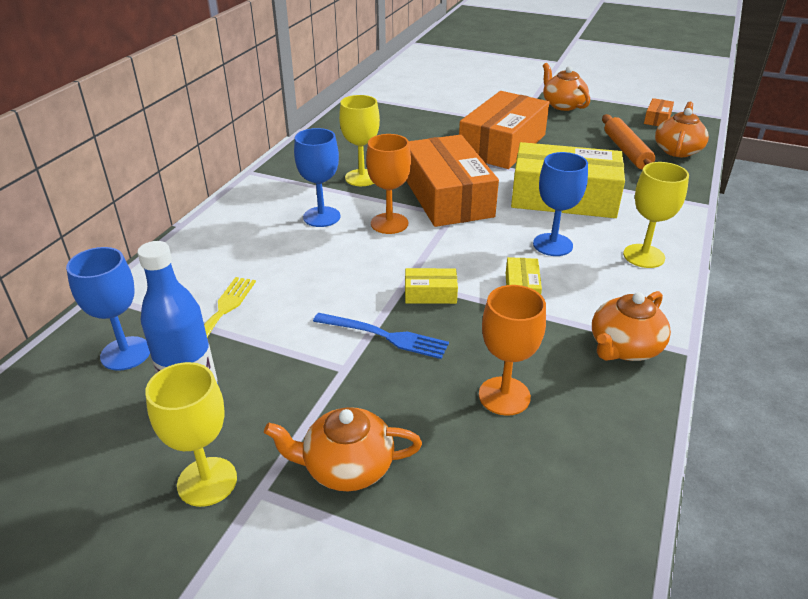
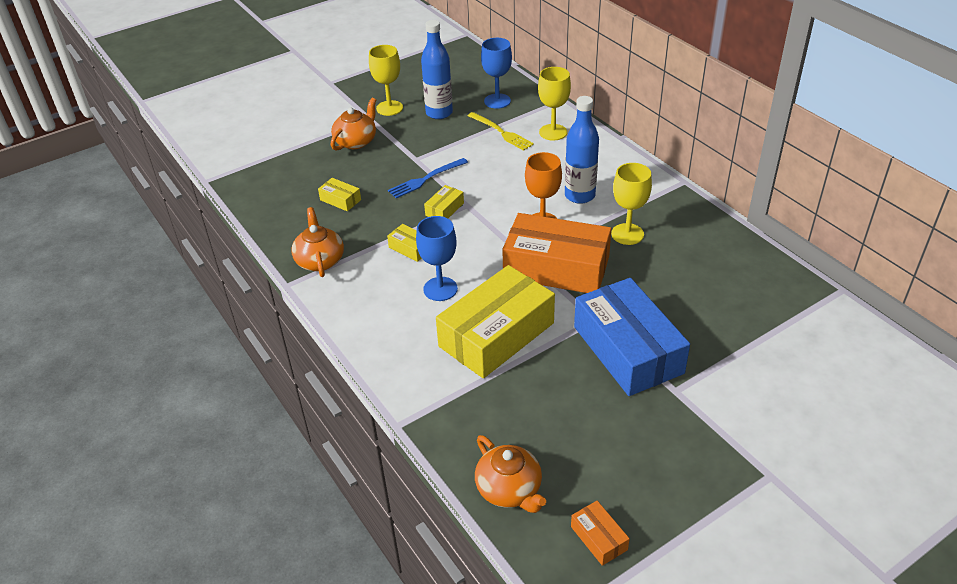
camera: 125 degrees right, 5 degrees up
(321, 217) = (579, 196): blue goblet -> blue bottle
(502, 145) = (628, 350): orange box -> blue box
(504, 396) = (340, 200): orange goblet -> yellow box
(562, 105) = (703, 467): orange teapot -> none
(626, 151) = (542, 441): orange rolling pin -> none
(643, 256) = (381, 328): yellow goblet -> yellow goblet (553, 132)

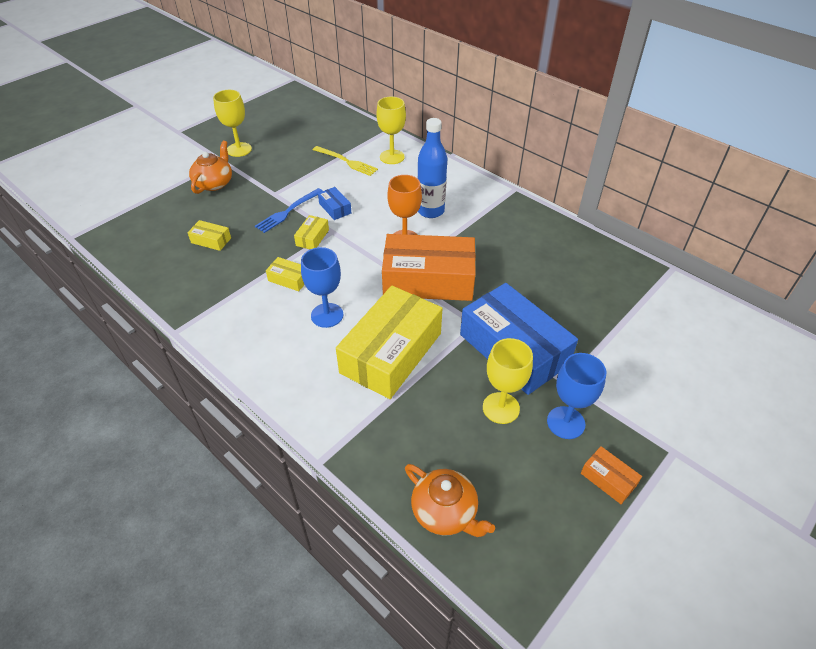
camera: 15 degrees left, 5 degrees up
(320, 260) = (203, 302): orange teapot -> none
(439, 113) = (286, 150): blue bottle -> none
(476, 181) = (335, 208): none -> blue box
(497, 101) = (335, 134): blue goblet -> blue goblet (565, 422)
(599, 538) = (543, 547): orange box -> orange box (608, 479)
(627, 234) = (481, 241): yellow goblet -> yellow goblet (501, 408)

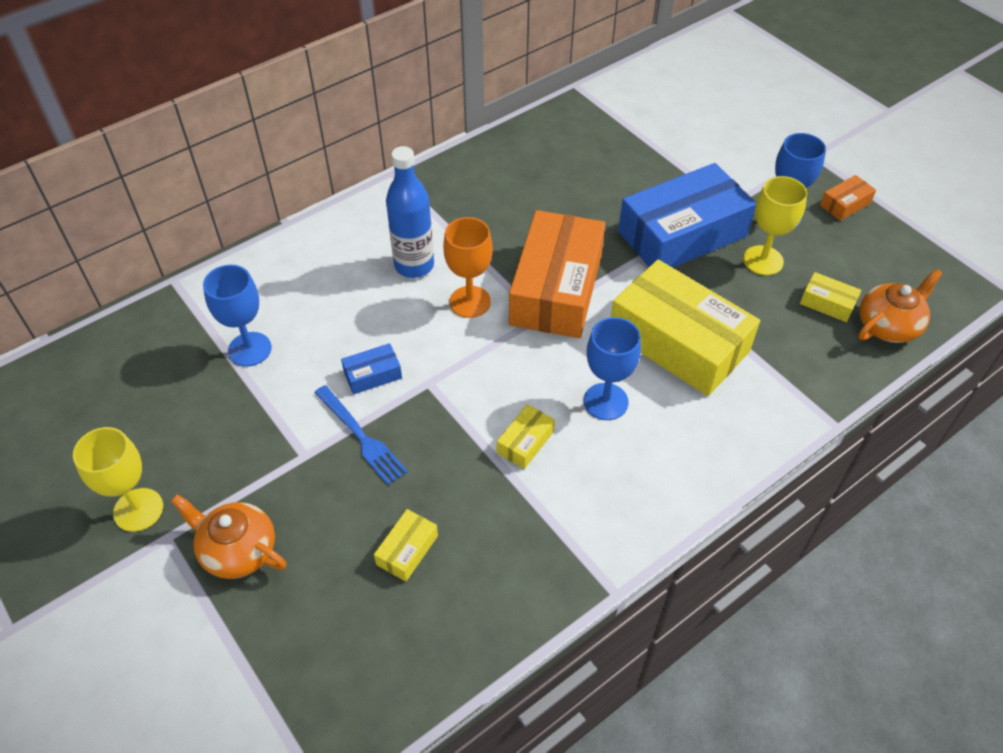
camera: 80 degrees left, 5 degrees up
(312, 238) = (437, 408): yellow box -> yellow box (827, 303)
(346, 161) = (249, 349): yellow fork -> blue goblet
(392, 157) = (261, 290): yellow goblet -> none

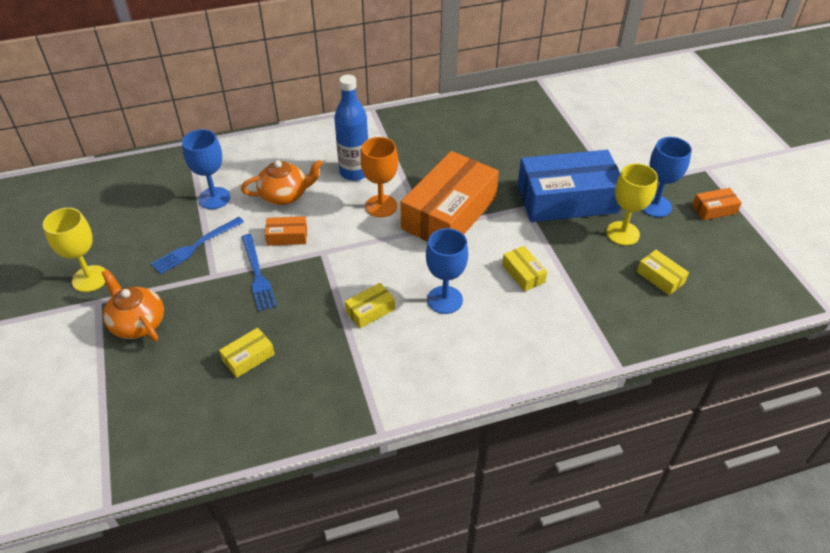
camera: 20 degrees right, 5 degrees down
(260, 423) = (195, 246): none -> blue fork
(372, 375) = (287, 236): blue box -> orange box
(678, 342) = (523, 273): yellow box -> yellow box, size x0.41
(888, 325) = (704, 307): orange teapot -> orange teapot (285, 195)

